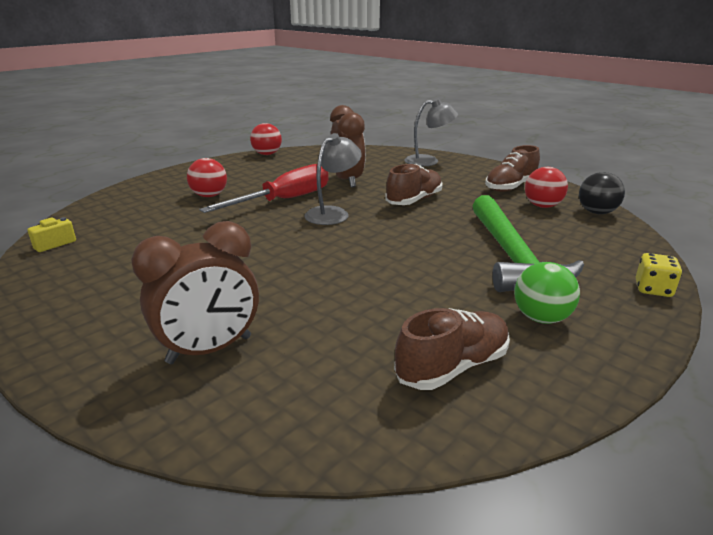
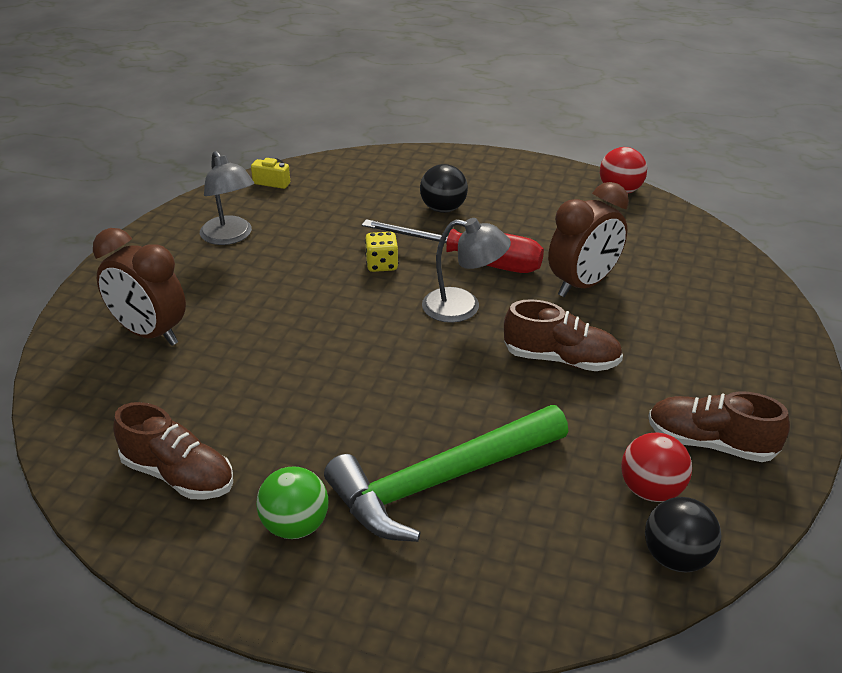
camera: 65 degrees right, 10 degrees up
(209, 196) = (443, 209): red ball -> black ball
(428, 161) = (749, 333): grey lamp -> grey lamp (230, 237)
(653, 289) = (424, 628): yellow dice -> yellow dice (382, 265)

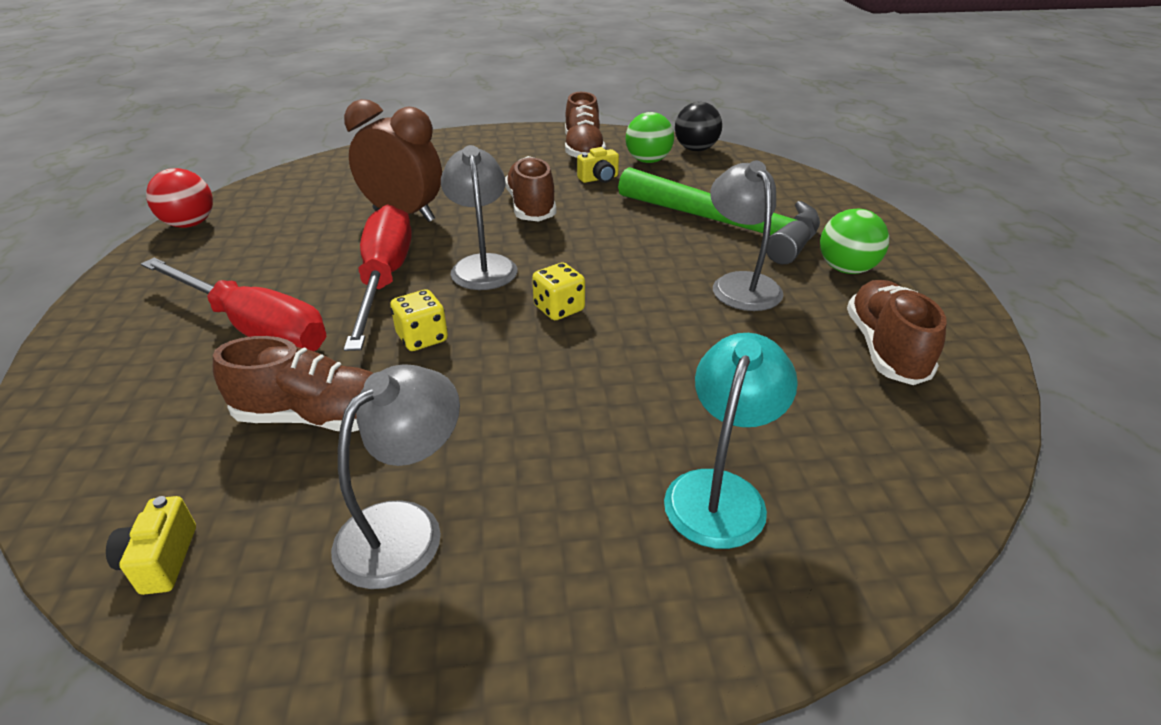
camera: 115 degrees left, 0 degrees up
(149, 333) = (720, 491): brown clock -> turquoise lamp
(328, 438) = (740, 284): none -> grey lamp
(334, 222) = (317, 417): none -> brown shoe
(371, 328) = (559, 309): none -> yellow dice
(443, 209) = (254, 328): black ball -> red screwdriver
(611, 428) = (599, 179): none -> yellow camera
(651, 490) = (648, 161): red ball -> green ball

